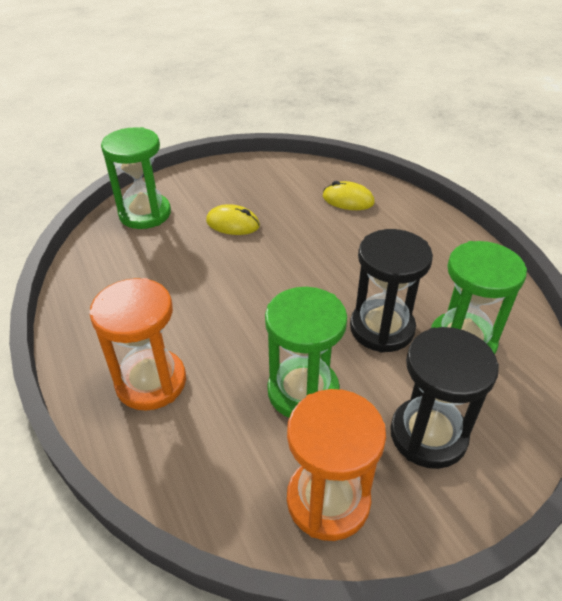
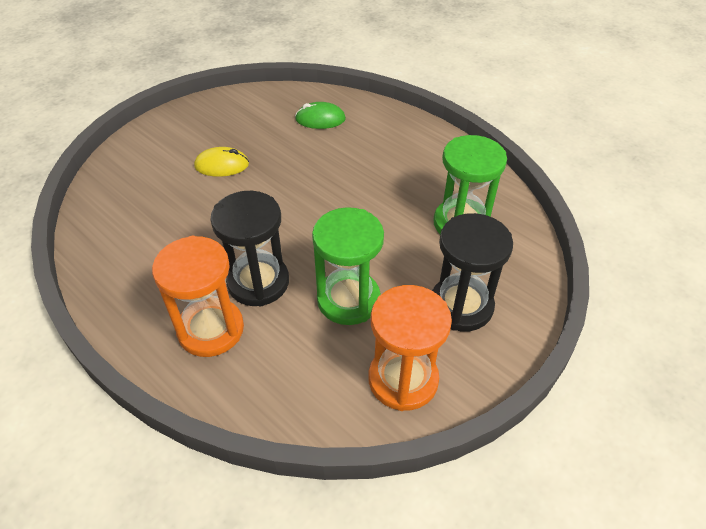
camera: 20 degrees left, 5 degrees up
(145, 214) = (129, 175): green hourglass -> none
(348, 200) = (320, 119): yellow mouse -> green mouse
(382, 328) = (393, 229): black hourglass -> black hourglass (258, 282)

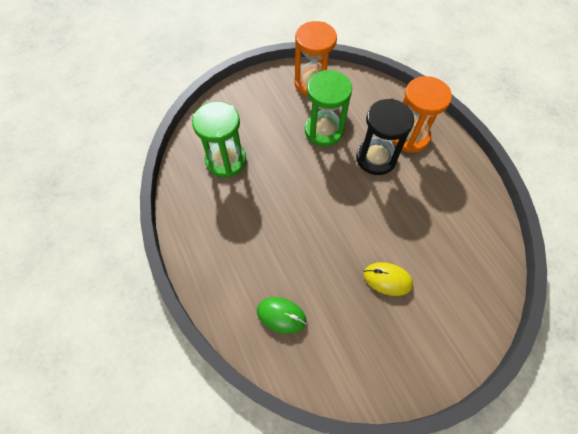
camera: 160 degrees left, 15 degrees up
(461, 306) = (261, 109): black hourglass -> none

